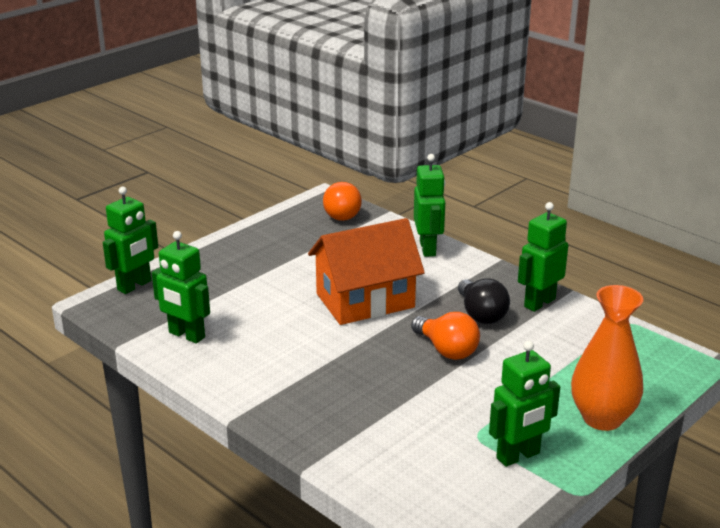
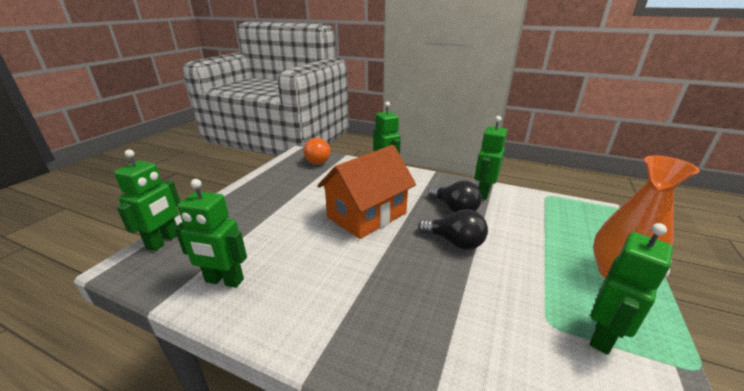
camera: 20 degrees left, 0 degrees up
(446, 350) = (454, 242): orange light bulb -> black light bulb

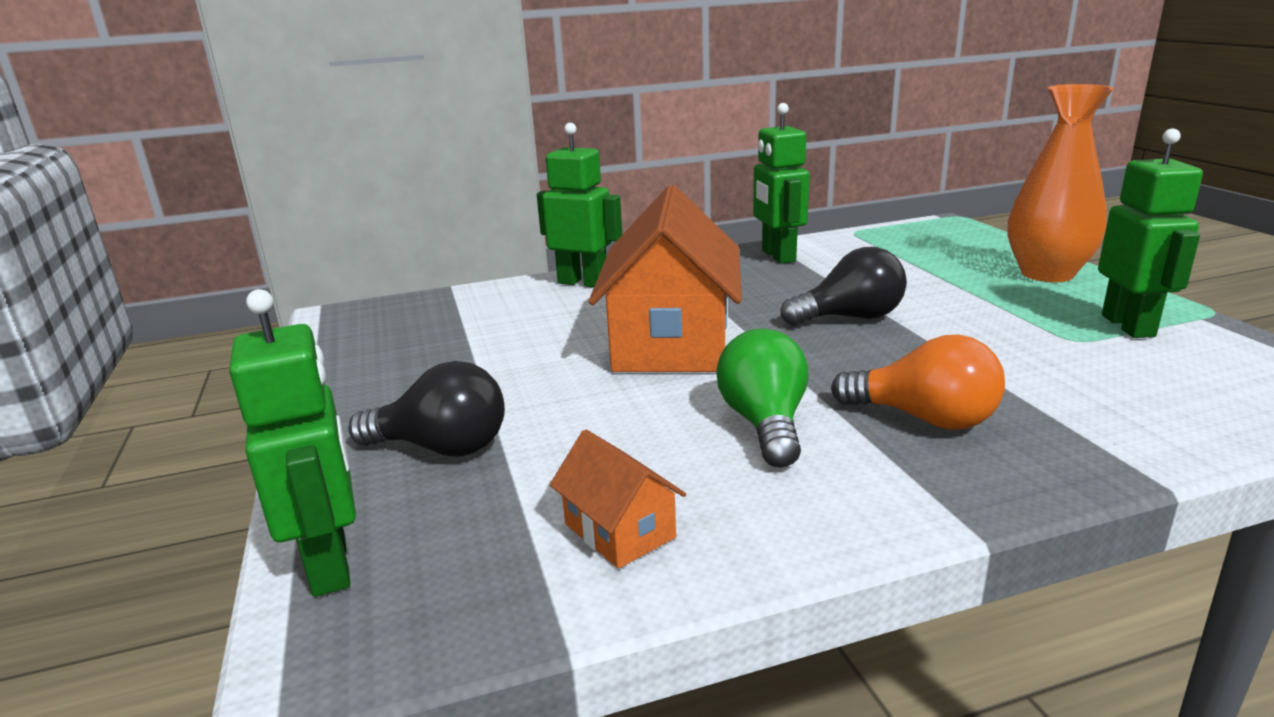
camera: 40 degrees left, 5 degrees down
(224, 281) = (619, 531): green robot -> orange house
(316, 161) = (407, 313): orange light bulb -> orange light bulb (924, 419)
(331, 271) = (765, 424): none -> green light bulb
(454, 209) = (777, 285): black light bulb -> black light bulb (442, 448)

